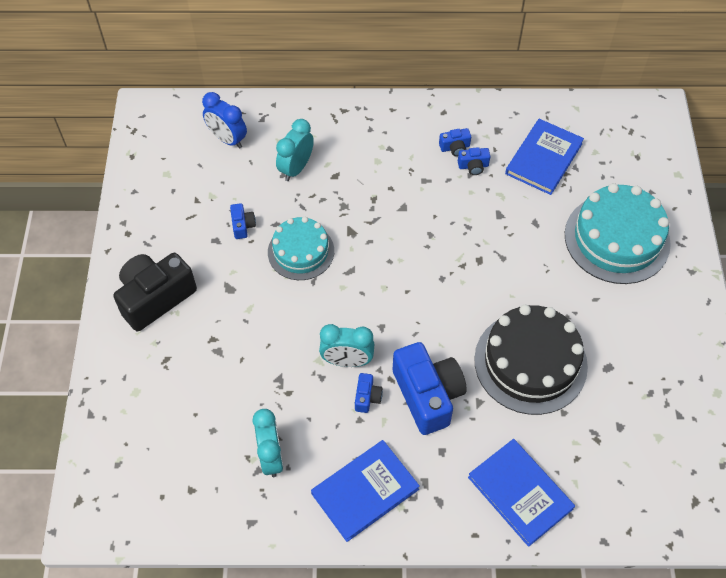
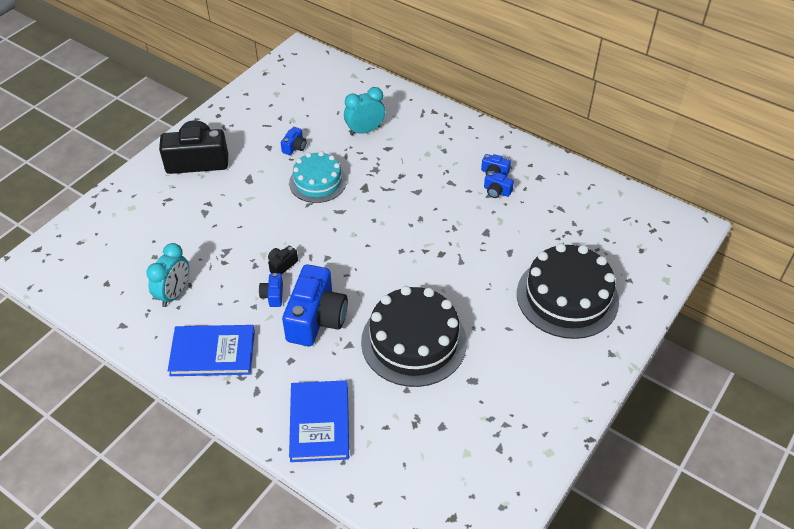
camera: 35 degrees right, 10 degrees down
(227, 139) = (335, 92): blue clock -> none
(347, 361) = (282, 265): turquoise clock -> black camera
(367, 397) = (273, 295): blue camera -> blue camera turned 135 degrees clockwise
(543, 158) = (558, 213): blue book -> none
(617, 239) = (567, 297): turquoise cake -> black cake

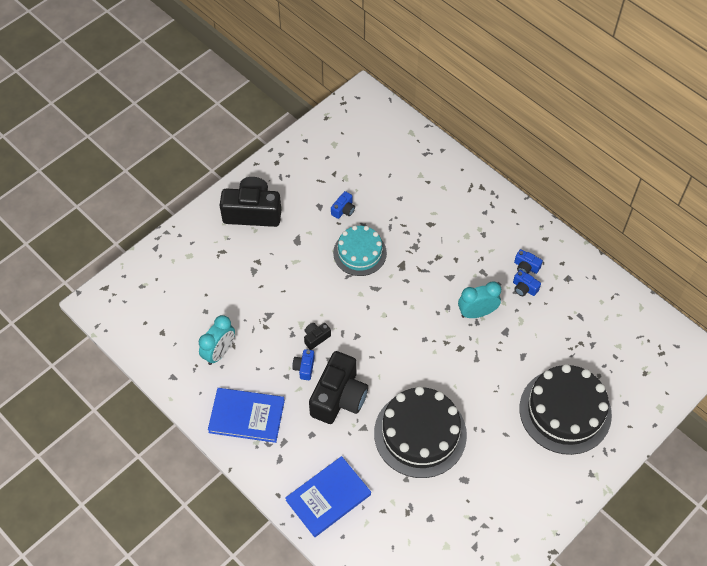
camera: 10 degrees right, 10 degrees up
(316, 319) = (339, 397): blue camera -> black camera
(319, 423) = (328, 497): blue book -> blue book turned 45 degrees clockwise
(365, 131) = (412, 200): turquoise clock -> turquoise clock (477, 313)

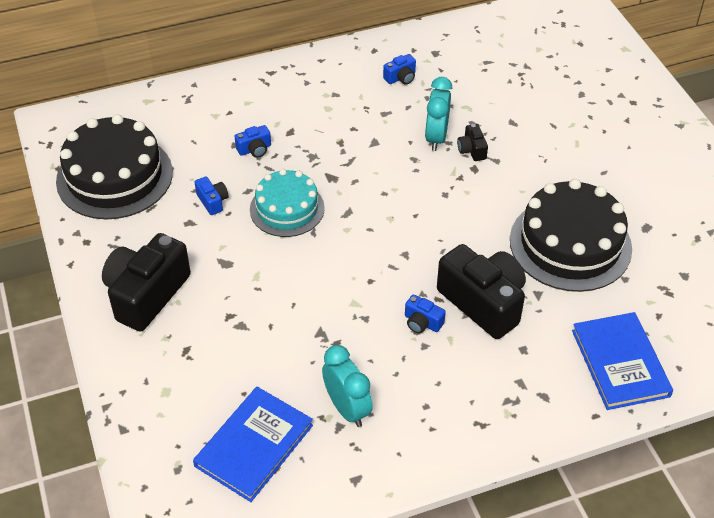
camera: 65 degrees left, 10 degrees down
(246, 416) = (463, 410): blue book -> blue book (254, 445)
(316, 338) = (384, 295): black camera -> black camera (472, 150)
(524, 288) = (427, 89): blue camera -> blue camera (254, 149)
(565, 411) = (597, 116): black cake -> black cake (114, 176)

